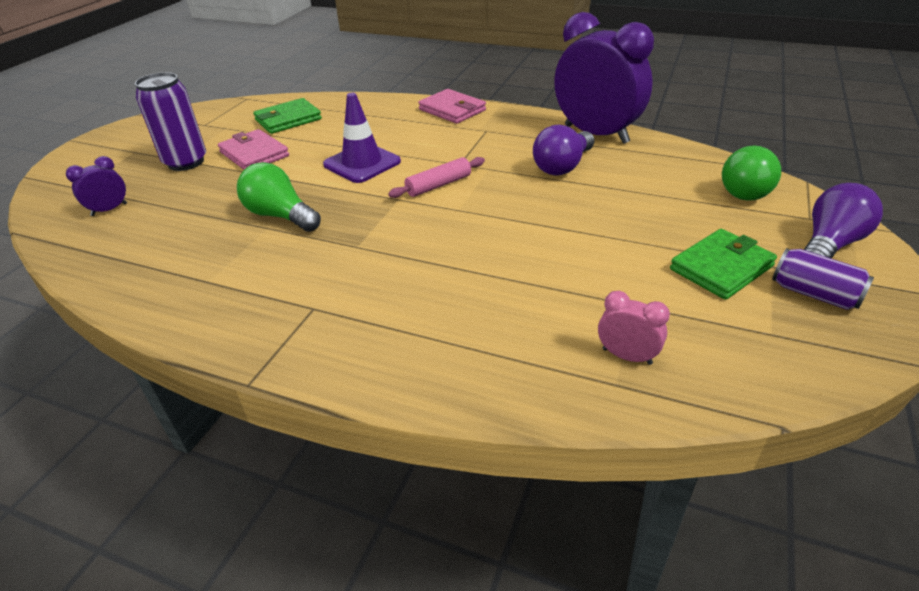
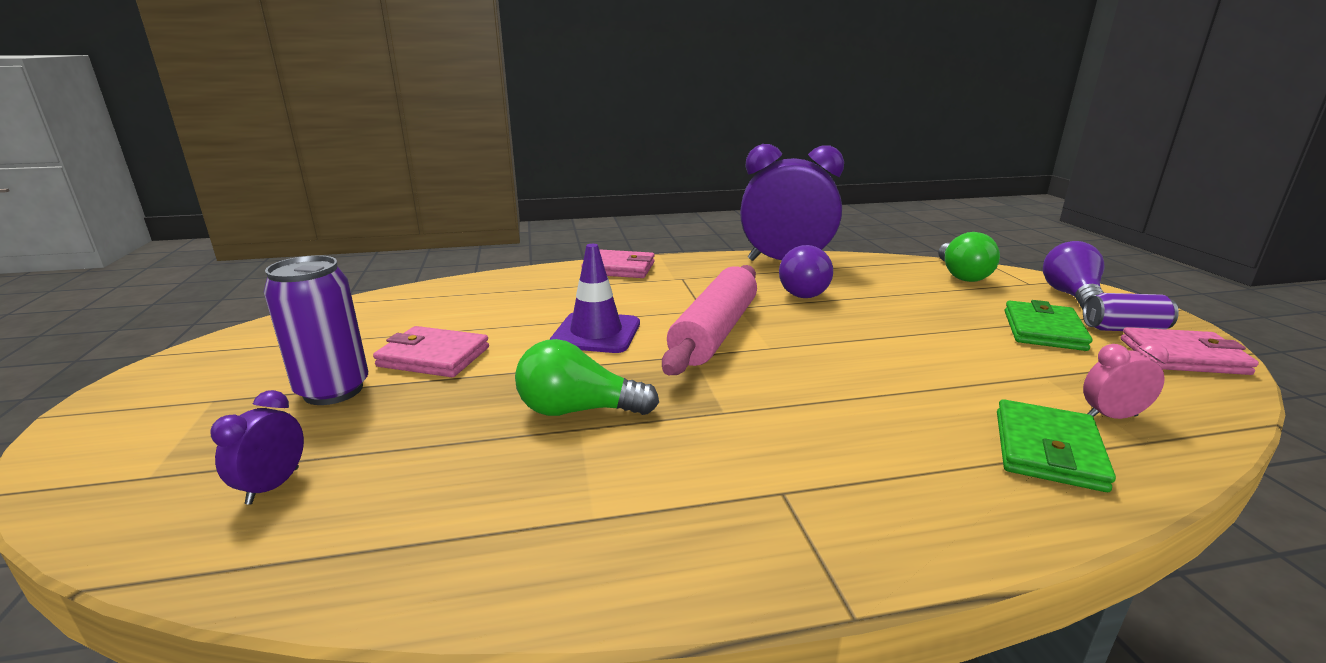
camera: 35 degrees left, 15 degrees down
(288, 120) = (428, 313): green wallet -> green wallet (1048, 450)
(438, 185) = (714, 332): pink rolling pin -> pink rolling pin, size x1.92
(821, 339) = (1183, 356): none -> pink wallet

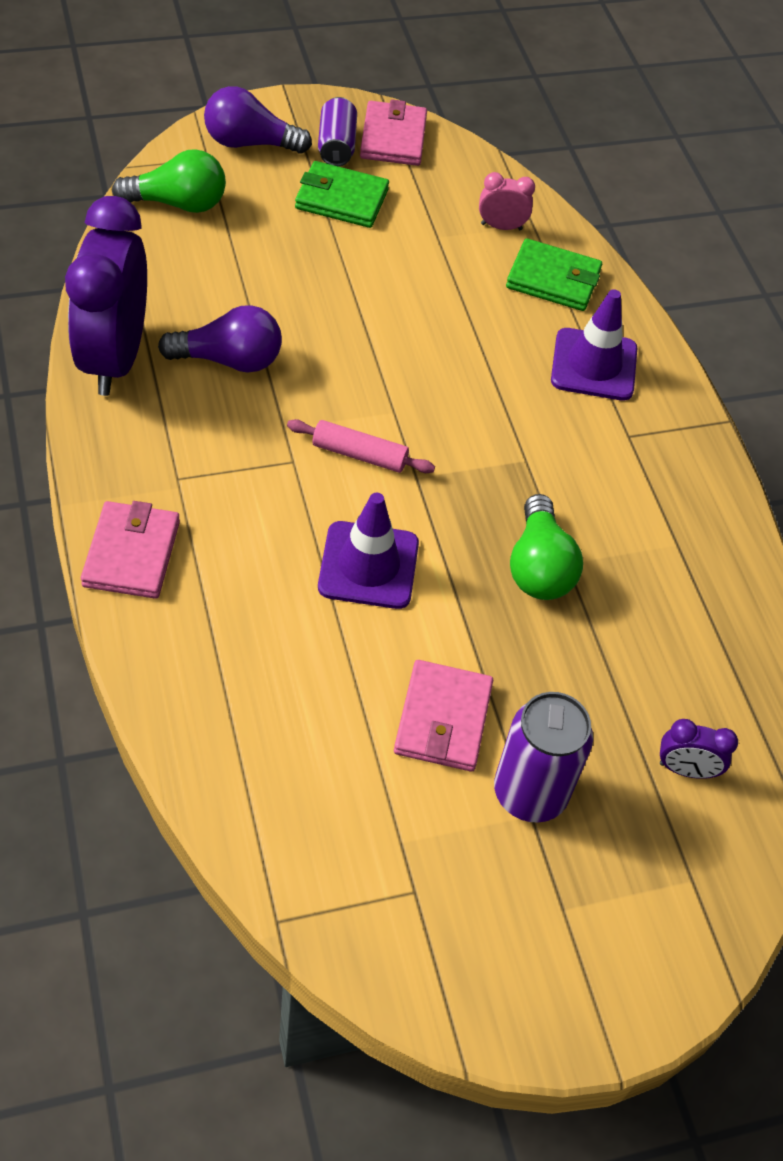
camera: 100 degrees left, 30 degrees up
(714, 332) = (359, 455): pink rolling pin -> pink rolling pin, size x0.52
(903, 472) = (594, 365): none -> purple traffic cone
(1111, 416) = (501, 226): pink clock -> pink clock turned 105 degrees clockwise

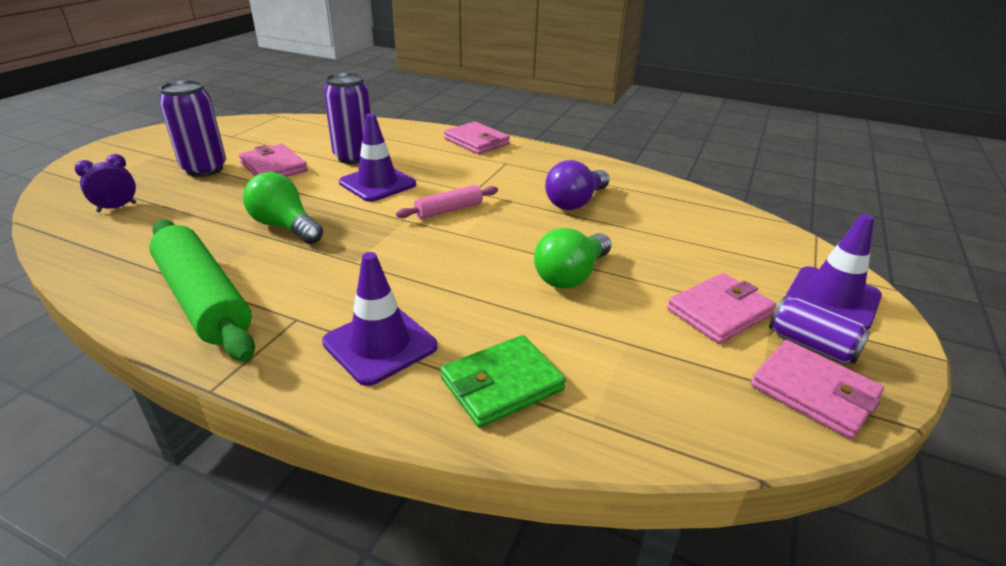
camera: 135 degrees right, 20 degrees down
(114, 358) = (613, 175): purple clock -> none
(178, 203) = (756, 238): green light bulb -> green light bulb (571, 275)
(250, 143) = (832, 298): purple light bulb -> purple traffic cone
(324, 654) = (354, 157): none -> purple can
(341, 199) = (719, 312): green wallet -> pink wallet
(501, 226) = (609, 393): pink clock -> none
(683, 516) = (204, 300): none -> green rolling pin

